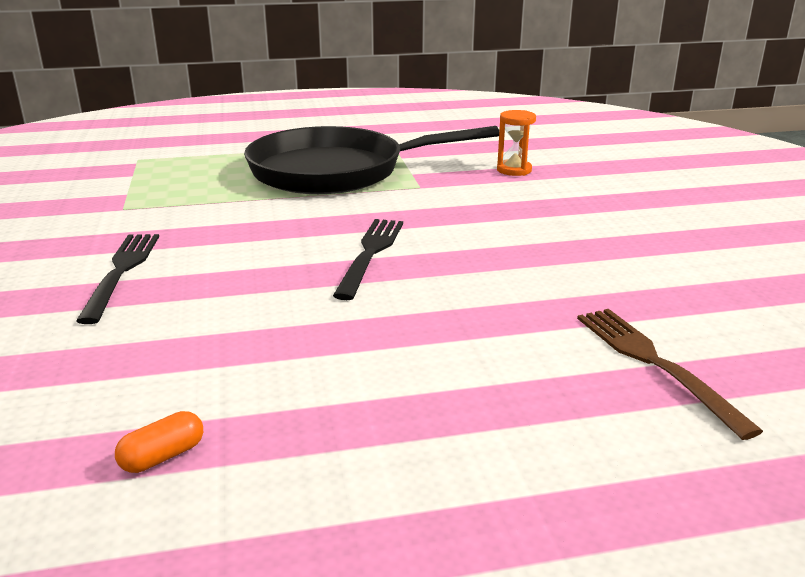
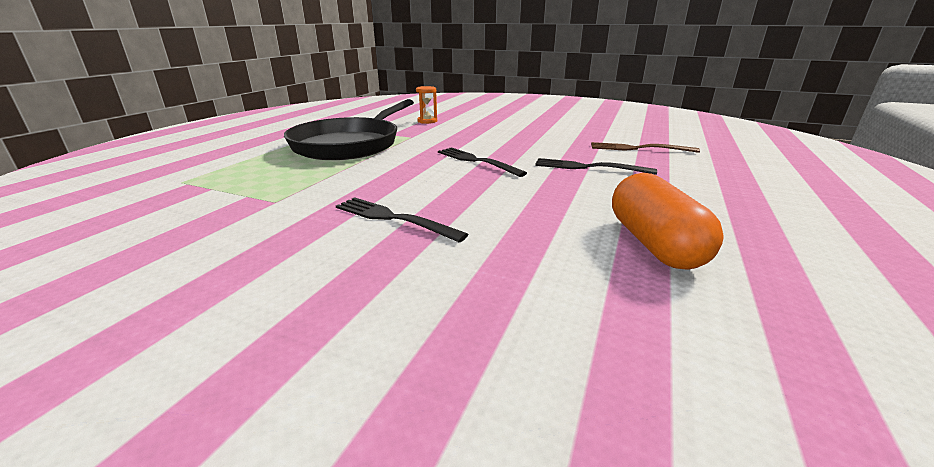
camera: 55 degrees left, 0 degrees up
(163, 456) = (654, 244): orange capsule -> orange capsule, size x2.47
(455, 338) = (588, 167): none -> black fork

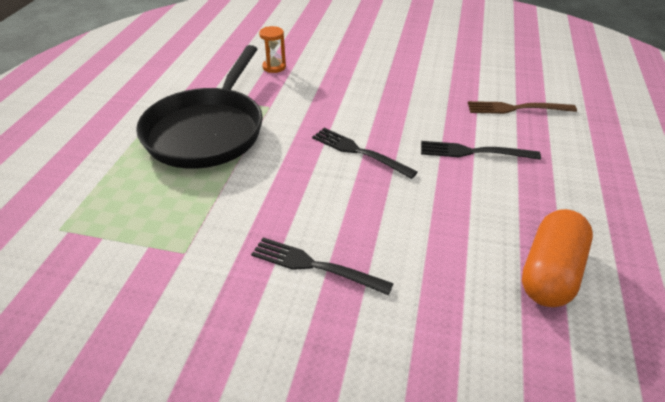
camera: 10 degrees left, 15 degrees up
(654, 244) = (550, 273): orange capsule -> orange capsule turned 45 degrees clockwise

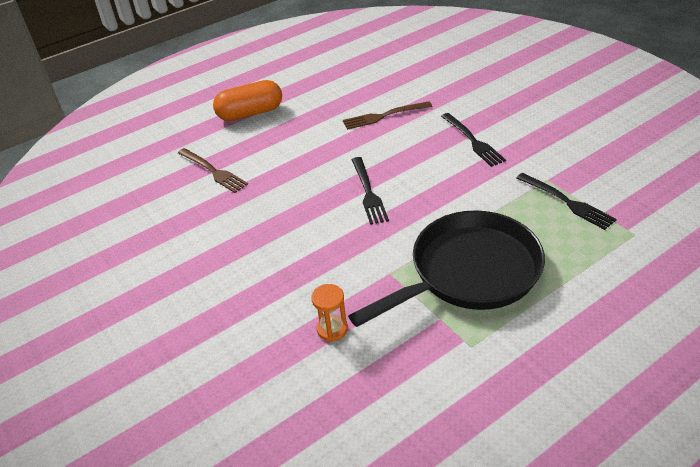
camera: 135 degrees left, 0 degrees up
(464, 248) = (383, 116): none -> brown fork
(473, 152) = (296, 157): black fork -> black fork (567, 202)
(550, 273) = (359, 92): orange capsule -> orange capsule (250, 113)

